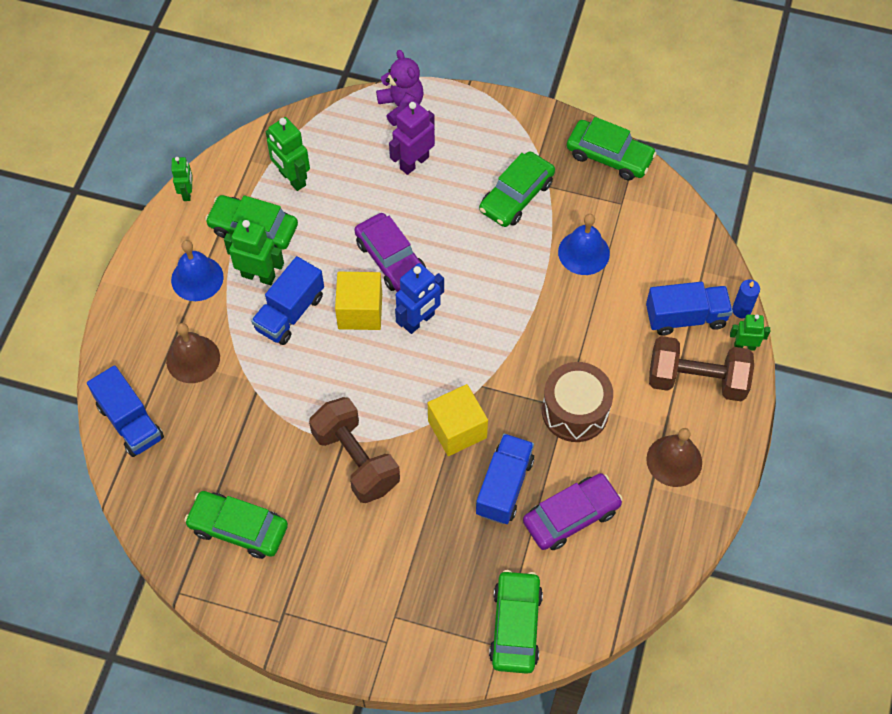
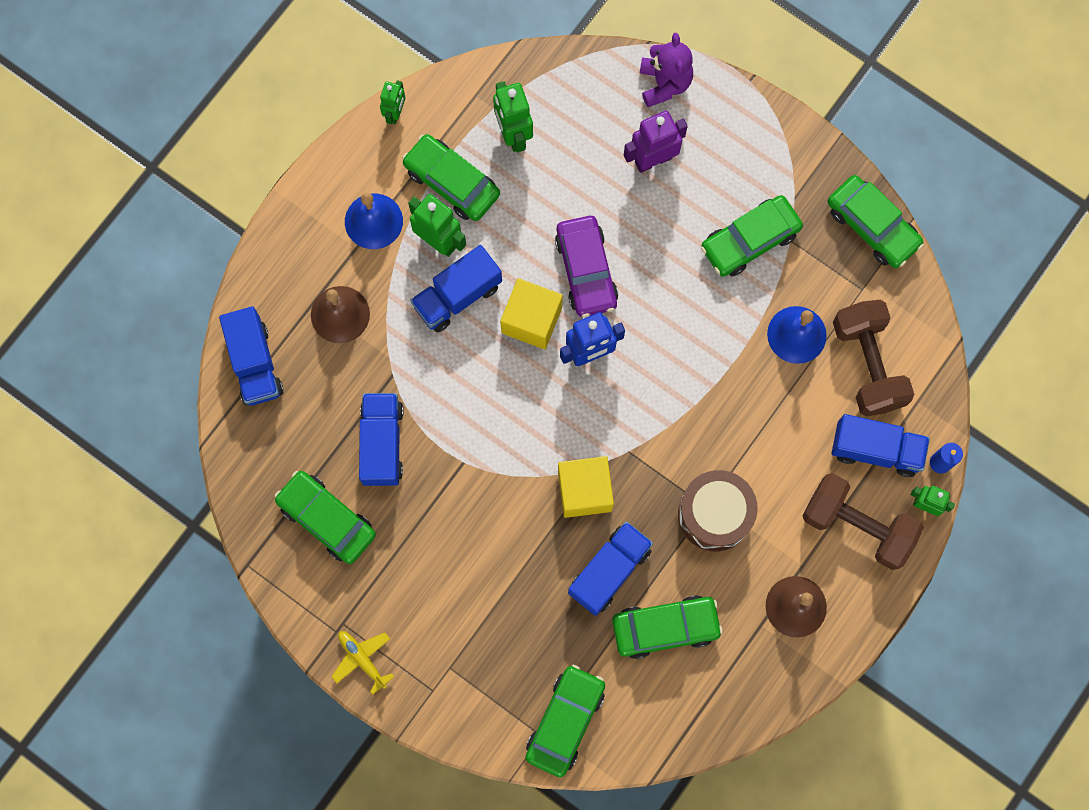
camera: 20 degrees right, 15 degrees up
(266, 450) = (382, 444): none -> blue truck
(312, 637) = (362, 659): none -> yellow plane
(356, 460) = (469, 487): brown dumbbell -> brown dumbbell (867, 364)
(571, 516) = (665, 628): purple car -> green car

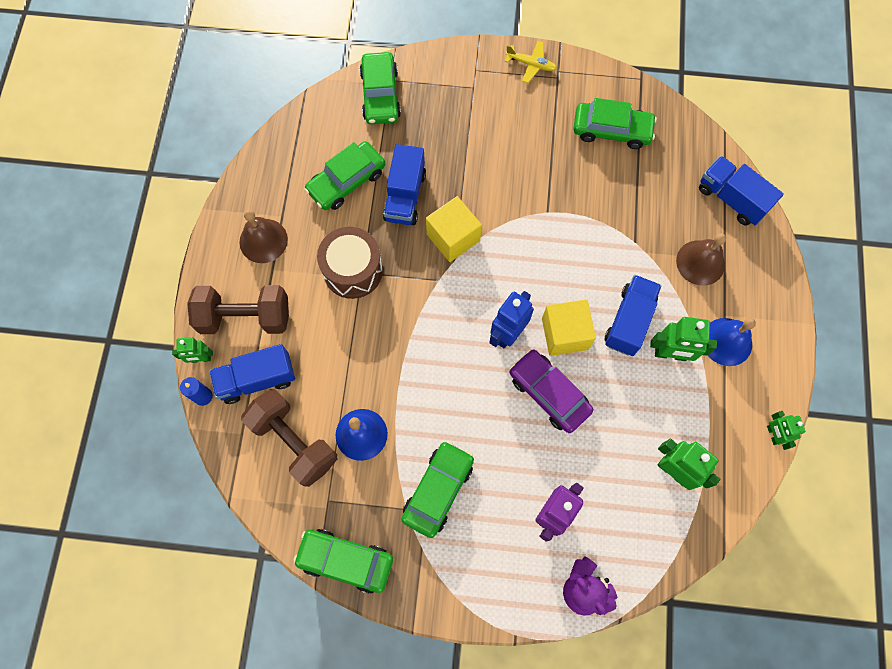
camera: 150 degrees right, 5 degrees down
(382, 444) = (609, 194): blue truck -> none
(452, 182) = (692, 404): green car -> none

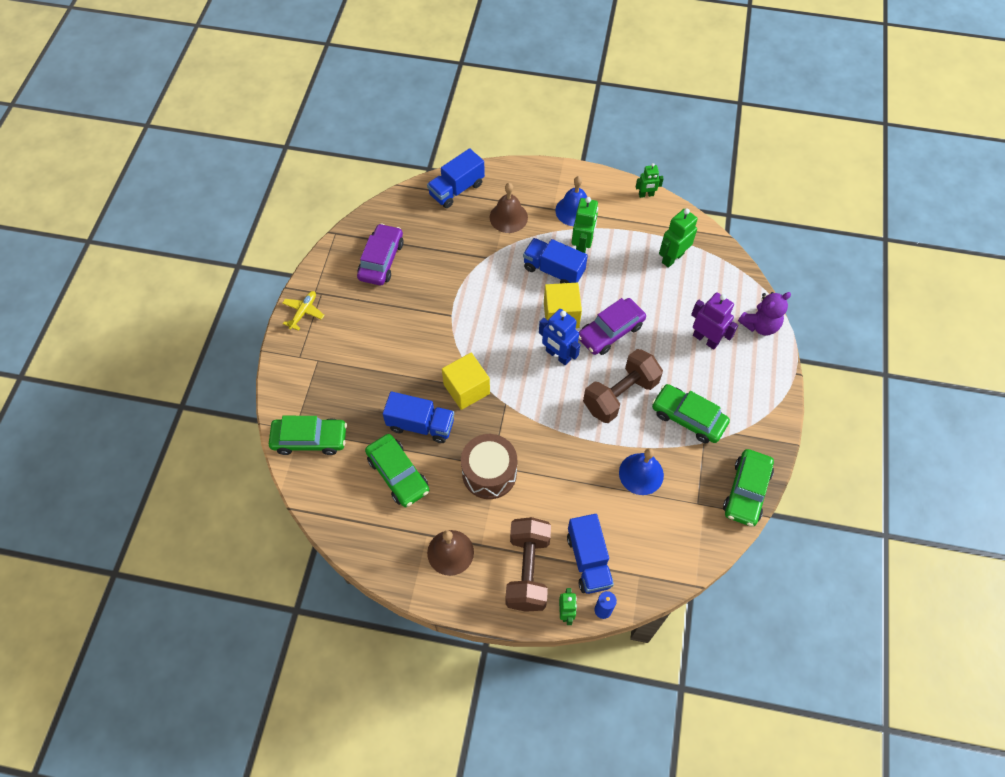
camera: 85 degrees left, 10 degrees down
(294, 441) = (646, 529): brown dumbbell -> brown dumbbell (620, 395)
(611, 130) = (381, 260): green car -> purple car

